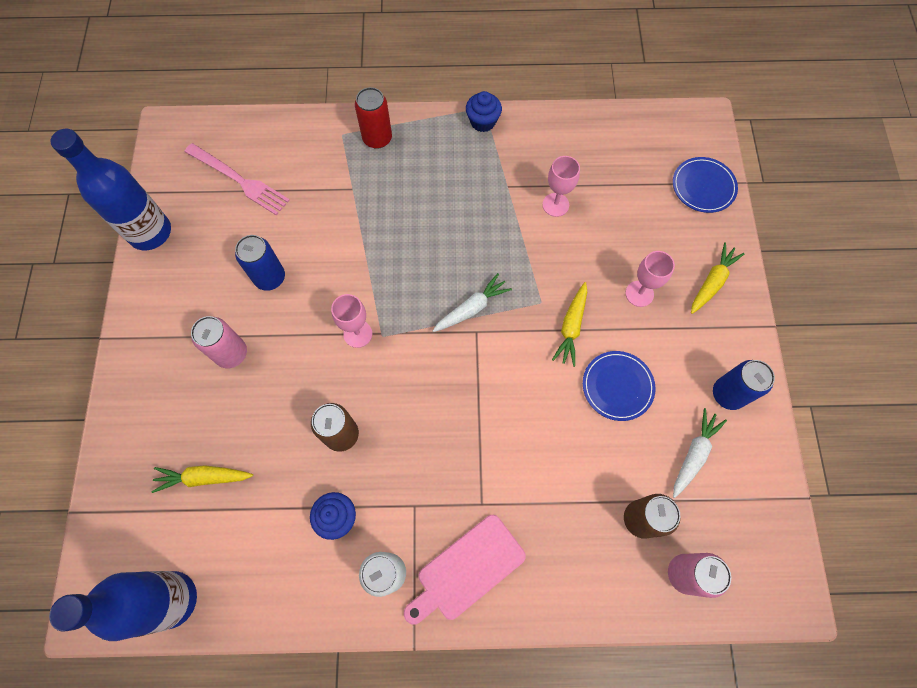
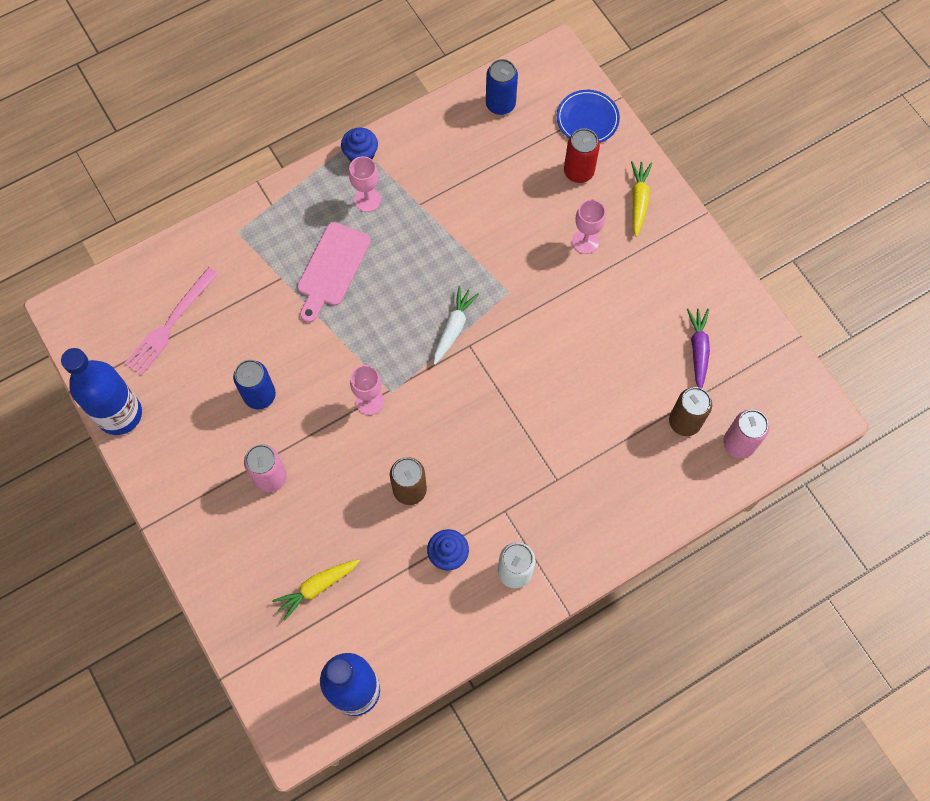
camera: 30 degrees left, 0 degrees up
(239, 180) = (170, 324): pink fork -> pink fork turned 120 degrees clockwise
(377, 138) = (273, 219): red can -> red can (578, 171)
(467, 570) = (574, 534): pink cutting board -> pink cutting board (332, 268)
(555, 205) = (471, 199): pink goblet -> pink goblet (367, 200)
(571, 327) = (545, 299): yellow carrot -> none
(617, 386) = (610, 328): blue plate -> none
(693, 454) = (698, 350): white carrot -> purple carrot
(728, 394) = (699, 288): blue can -> blue can (500, 104)

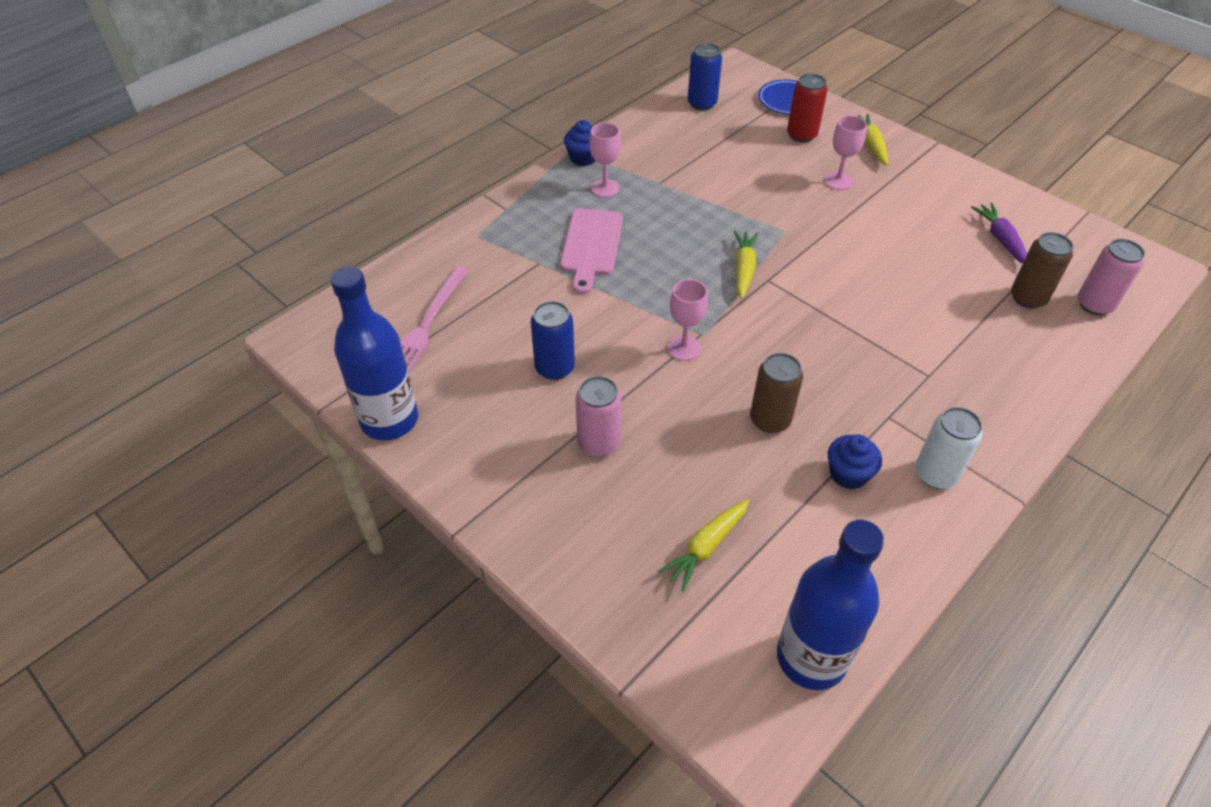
camera: 15 degrees left, 20 degrees down
(453, 328) = (743, 269): white carrot -> yellow carrot

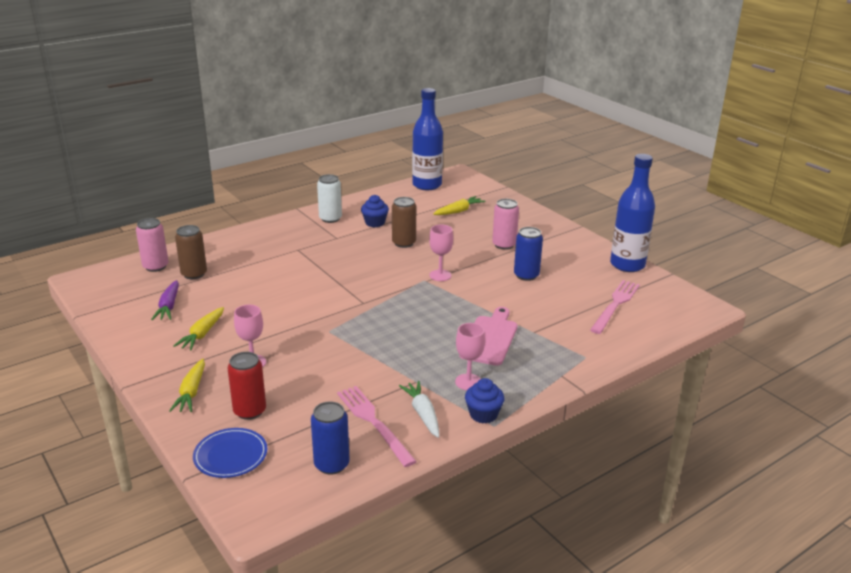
camera: 170 degrees left, 20 degrees down
(641, 151) = (423, 414): none -> white carrot
(683, 139) = (374, 422): none -> pink fork
(743, 269) = (377, 310): yellow carrot -> yellow carrot (202, 334)

